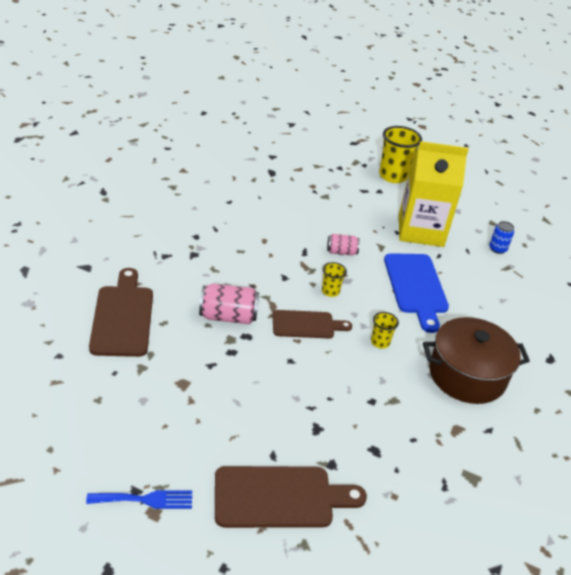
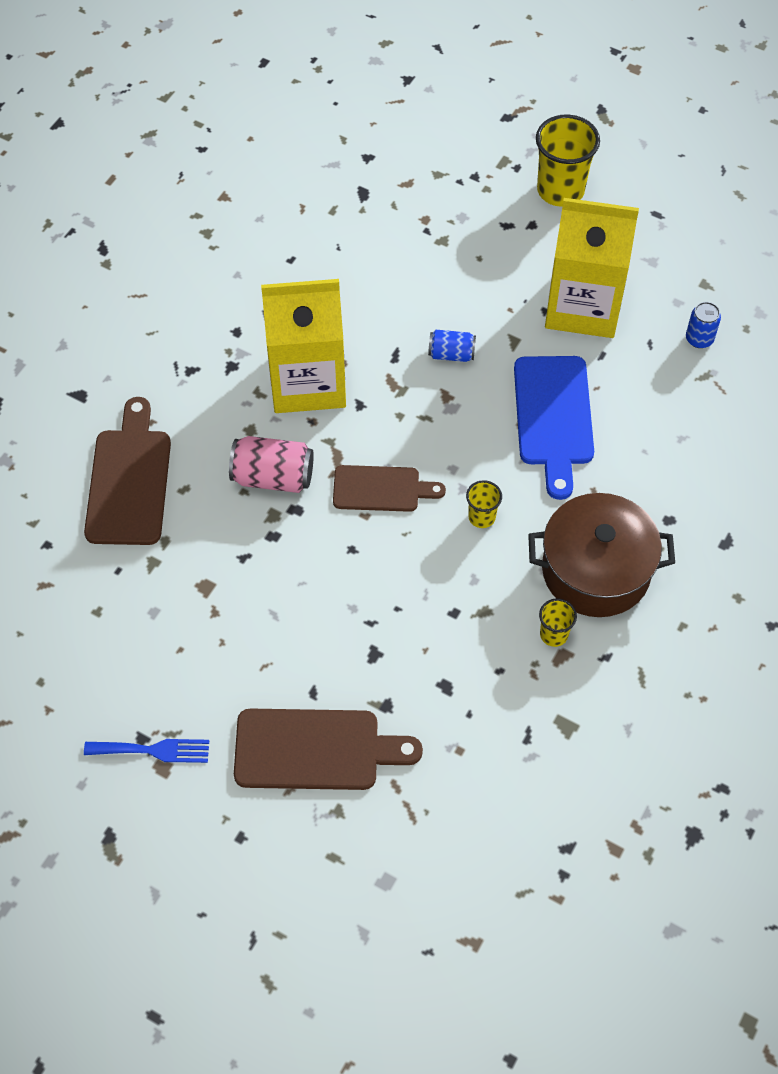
camera: 10 degrees right, 20 degrees up
(247, 264) = (307, 381): none -> yellow carton
(330, 291) = (423, 429): yellow cup -> yellow cup (554, 634)
(341, 252) = (451, 354): pink can -> blue can

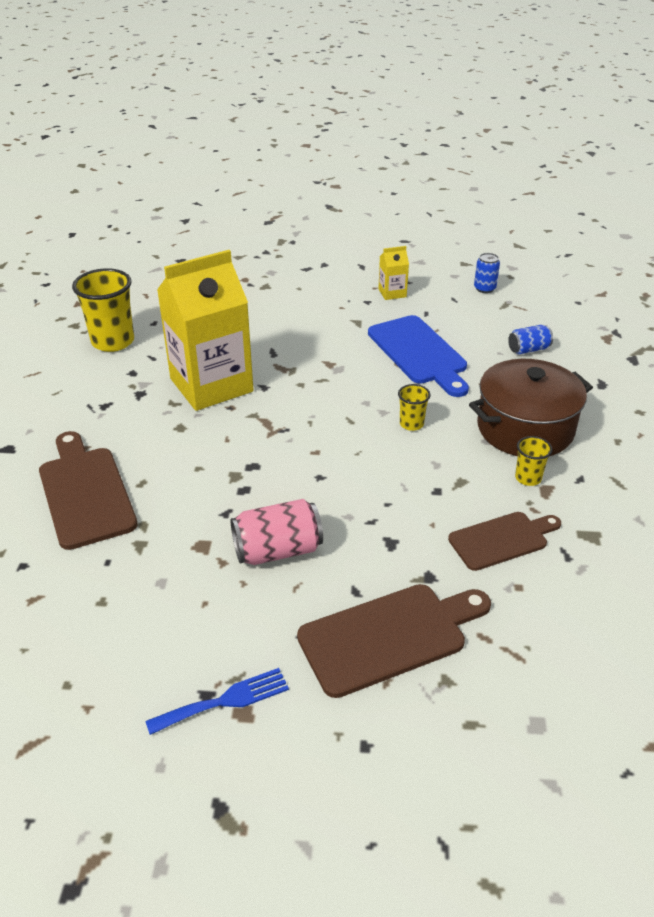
camera: 25 degrees left, 20 degrees down
(273, 477) = (219, 451): pink can -> pink can (277, 550)
(381, 489) = (317, 431): brown cutting board -> brown cutting board (502, 539)
(451, 354) = (316, 340): blue can -> blue can (528, 349)
(560, 190) = (331, 245): yellow cup -> yellow cup (113, 341)
(583, 306) = (392, 293): yellow carton -> yellow carton, size x0.42

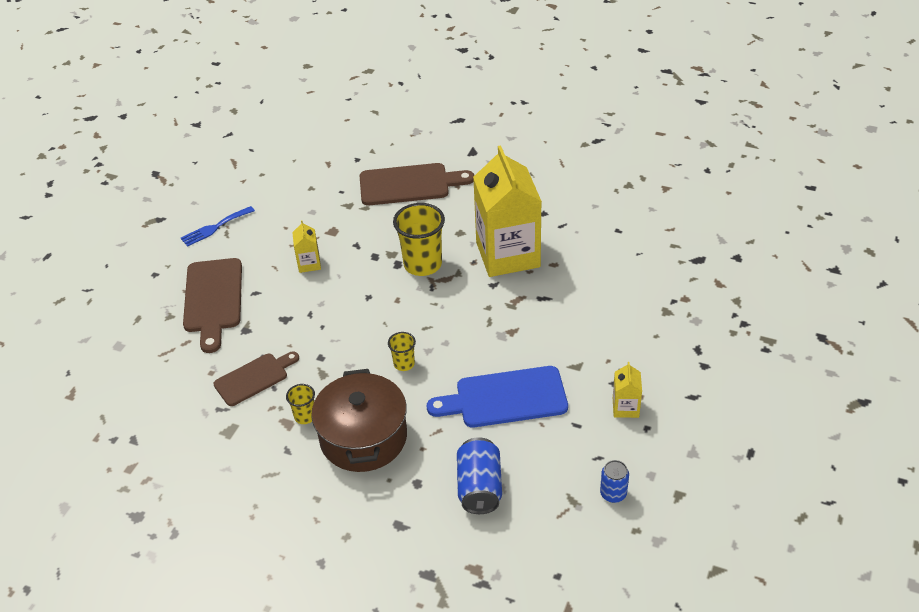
camera: 110 degrees right, 5 degrees up
(113, 341) = (594, 205): yellow cup -> yellow cup (422, 264)
(225, 701) = (215, 227): blue fork -> blue fork turned 60 degrees clockwise
(277, 550) = (309, 264): pink can -> yellow carton
(502, 539) = (254, 378): brown cutting board -> brown cutting board turned 120 degrees counterclockwise
(528, 349) = (479, 487): blue can -> blue can, size x1.63

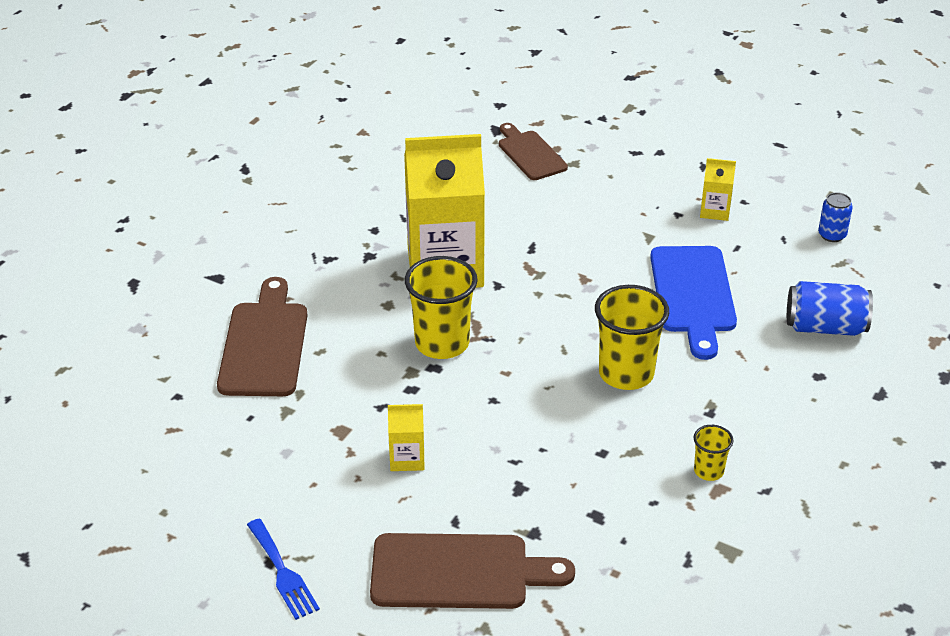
camera: 85 degrees left, 5 degrees down
(254, 378) = (632, 523): brown cutting board -> brown cutting board (530, 154)
(363, 437) = (748, 417): brown pot -> none
(404, 364) = (626, 373): yellow cup -> yellow cup, size x1.98

